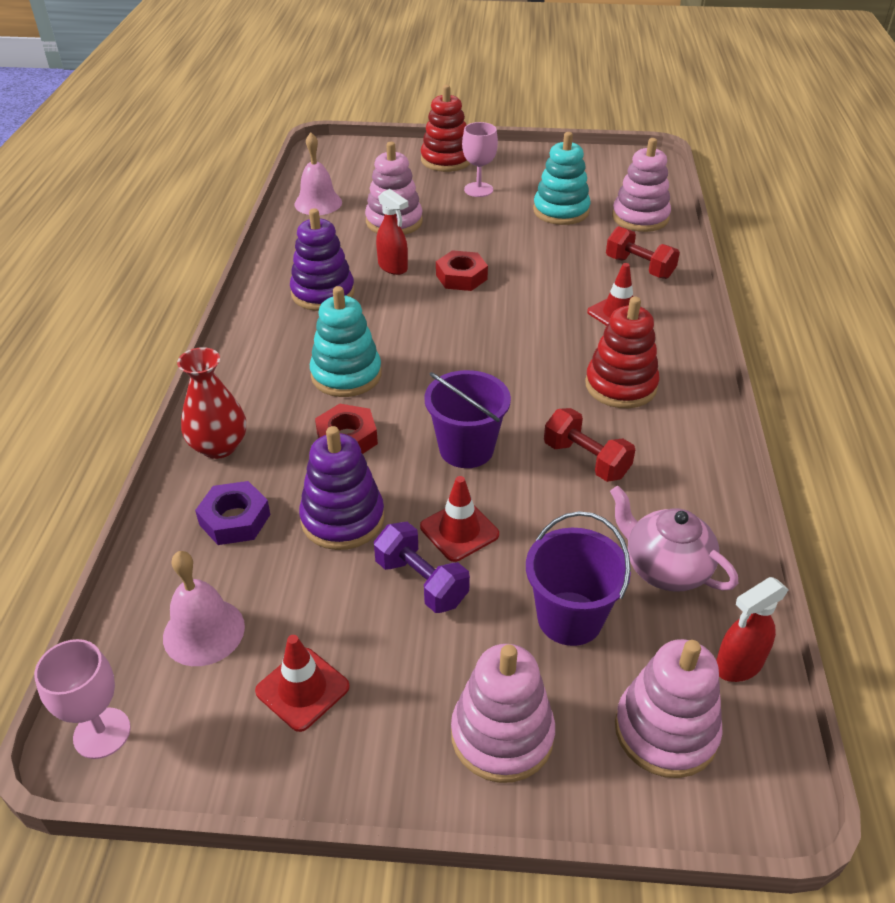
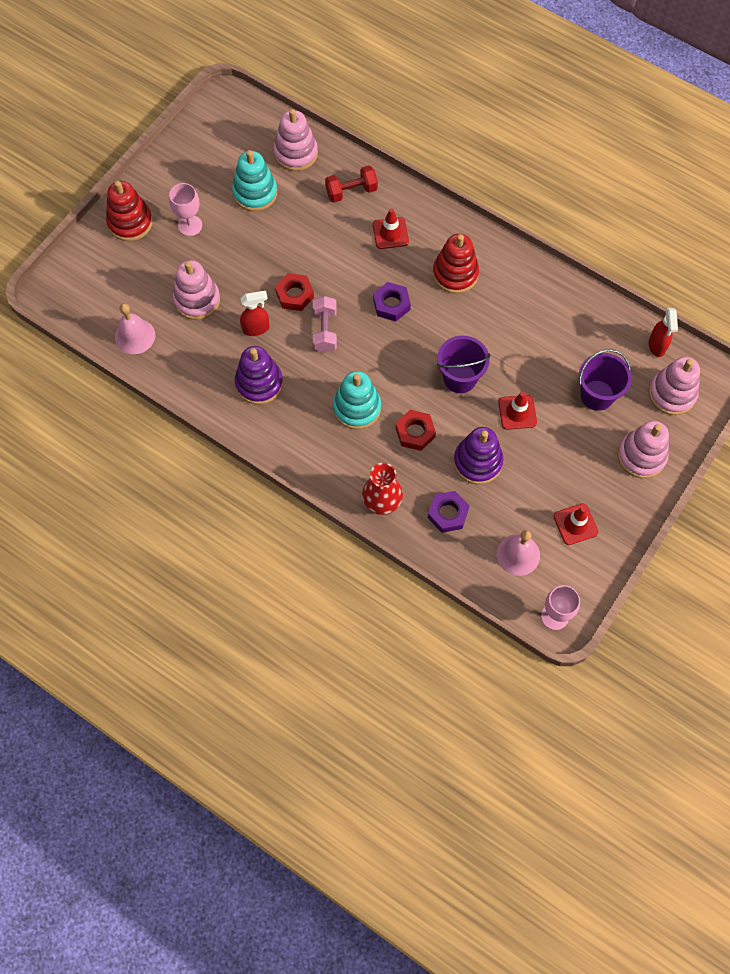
camera: 60 degrees left, 25 degrees up
(421, 582) = (540, 446): purple dumbbell -> none
(434, 313) = (325, 330): none -> pink dumbbell
(520, 350) = (391, 304): none -> purple nut
(586, 460) = (502, 327): red dumbbell -> none
(665, 568) = (591, 338): pink teapot -> none

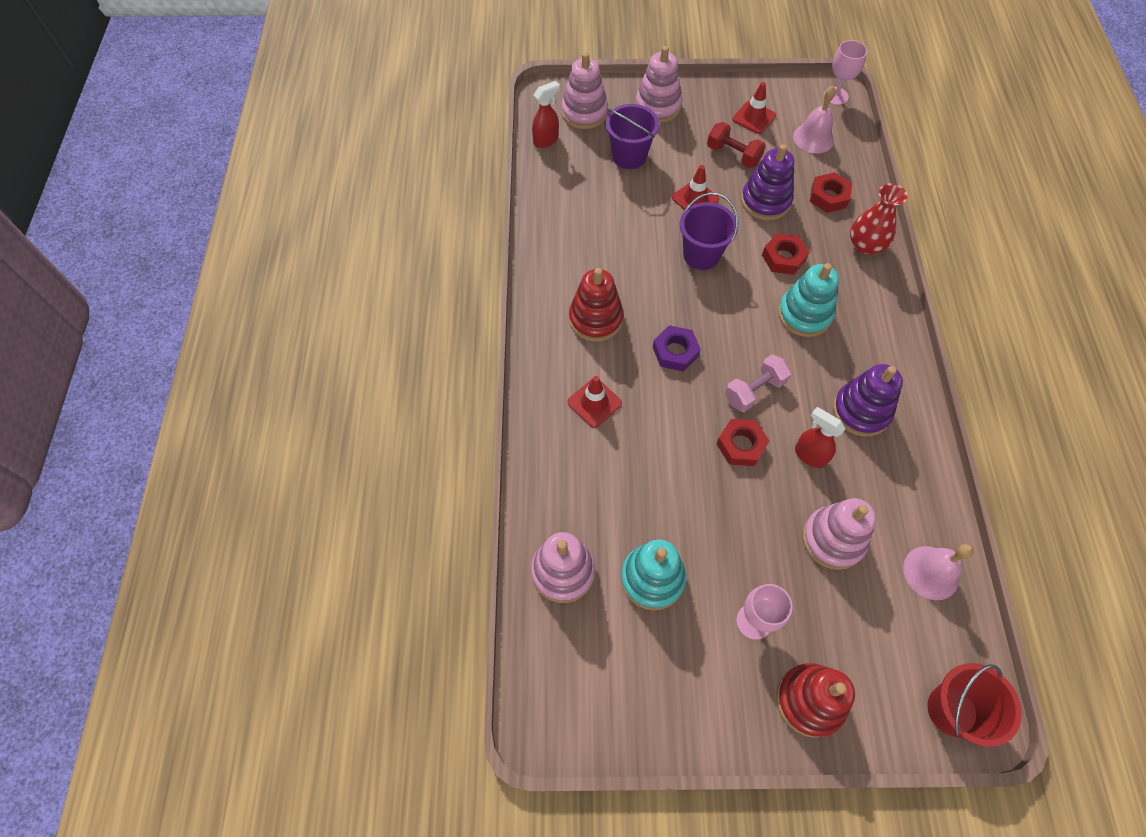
camera: 125 degrees left, 5 degrees down
(66, 285) = (952, 710): none -> red bucket
(351, 191) = (571, 474): red dumbbell -> red dumbbell (733, 155)
(448, 513) = (828, 197): purple nut -> red nut

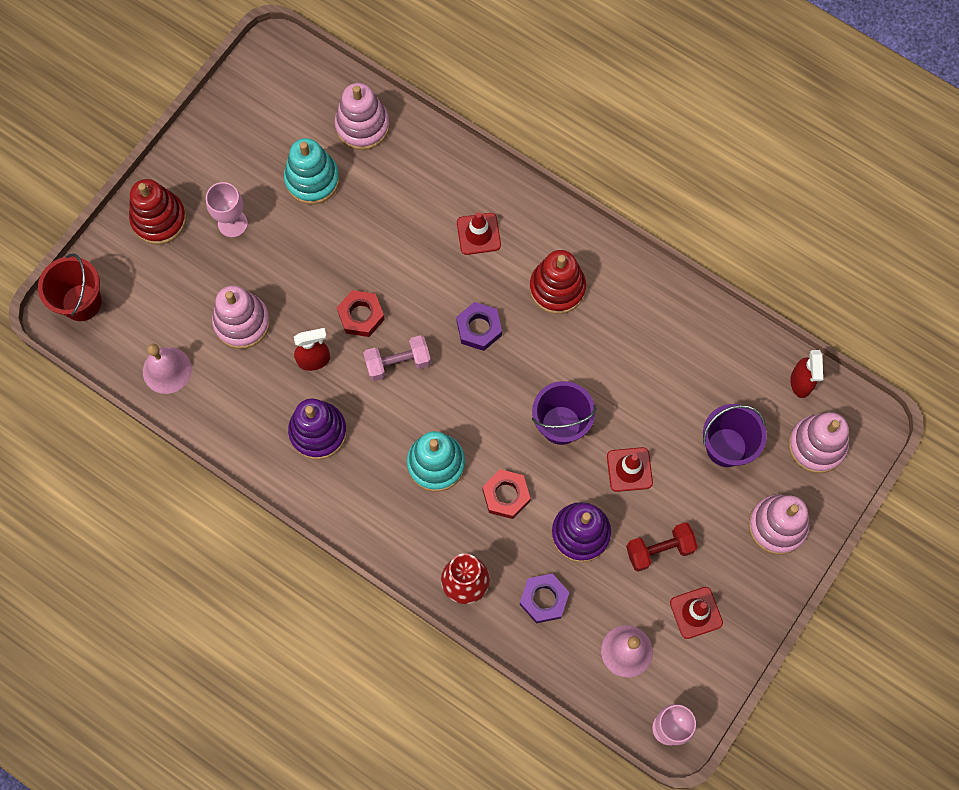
camera: 125 degrees right, 10 degrees up
(754, 391) = (398, 363): pink dumbbell -> pink dumbbell turned 75 degrees clockwise
(828, 197) = (544, 599): red nut -> purple nut

